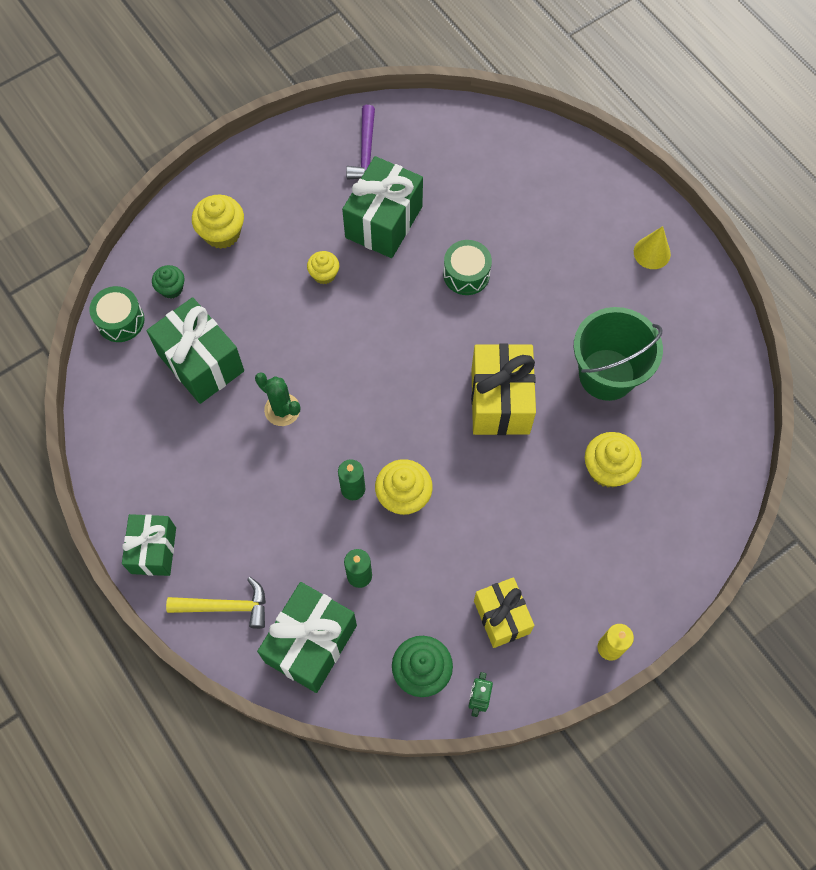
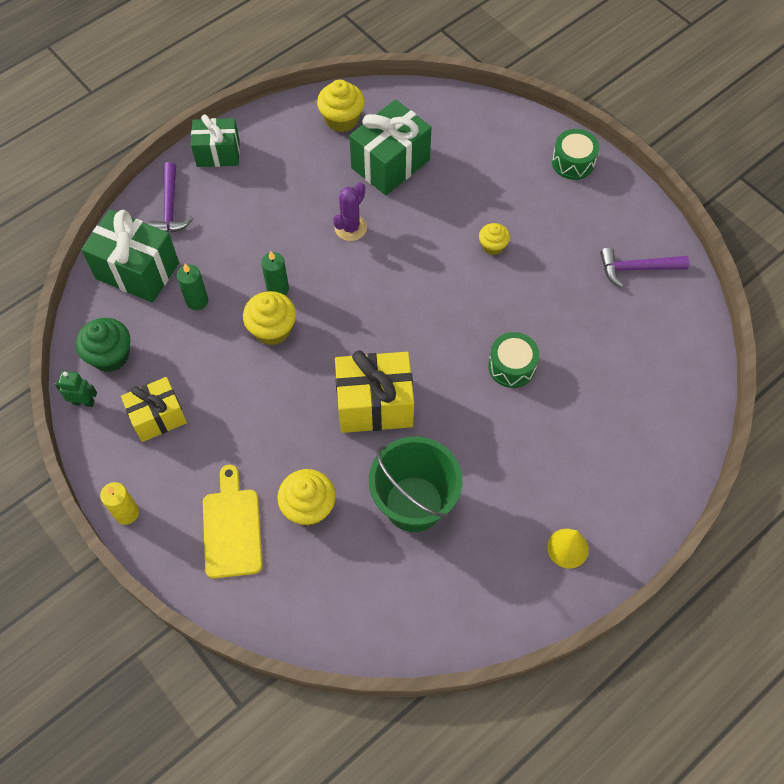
camera: 85 degrees right, 5 degrees down
(120, 320) = (424, 103): green drum -> green drum (573, 162)
(171, 288) = (460, 133): green cupcake -> none
(222, 233) = (523, 163): yellow cupcake -> yellow cupcake (342, 119)
(226, 606) = (170, 208): yellow hammer -> purple hammer
(282, 410) = (350, 228): green cactus -> purple cactus
(383, 222) = (559, 290): green gift -> none
(628, 542) = (232, 528): none -> yellow cutting board

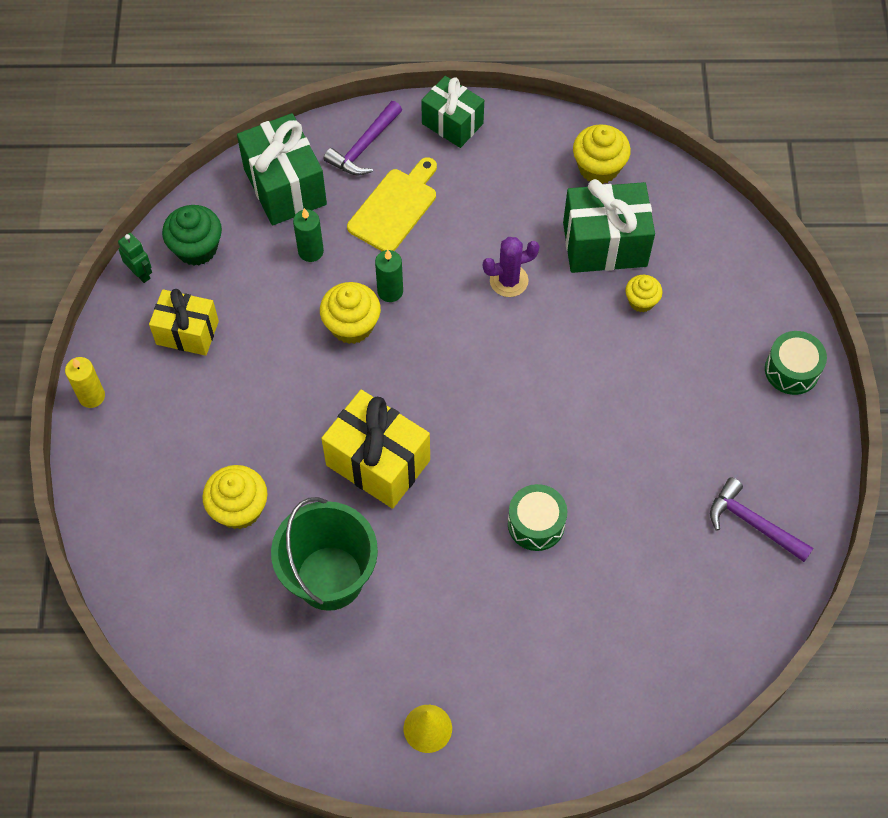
camera: 40 degrees right, 0 degrees up
(232, 528) = (161, 476): yellow cutting board -> yellow cutting board (395, 207)
(492, 246) = (628, 396): yellow cupcake -> yellow cupcake (641, 301)

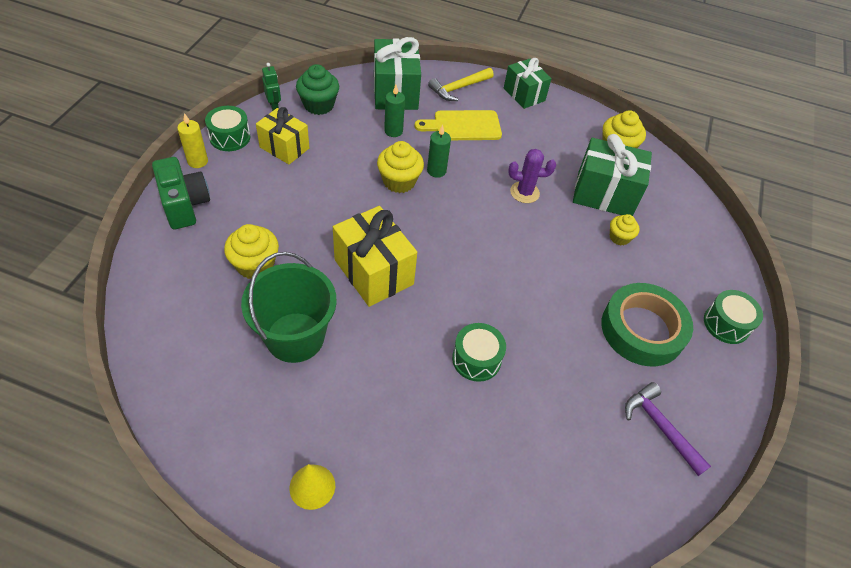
camera: 15 degrees right, 10 degrees down
(111, 344) = (230, 137): none -> green drum
(112, 463) = (185, 205): none -> green camera
(364, 147) = (458, 88): purple hammer -> yellow hammer
(395, 207) = (463, 126): yellow cutting board -> yellow cutting board turned 150 degrees counterclockwise
(702, 414) = (642, 329): none -> green tape

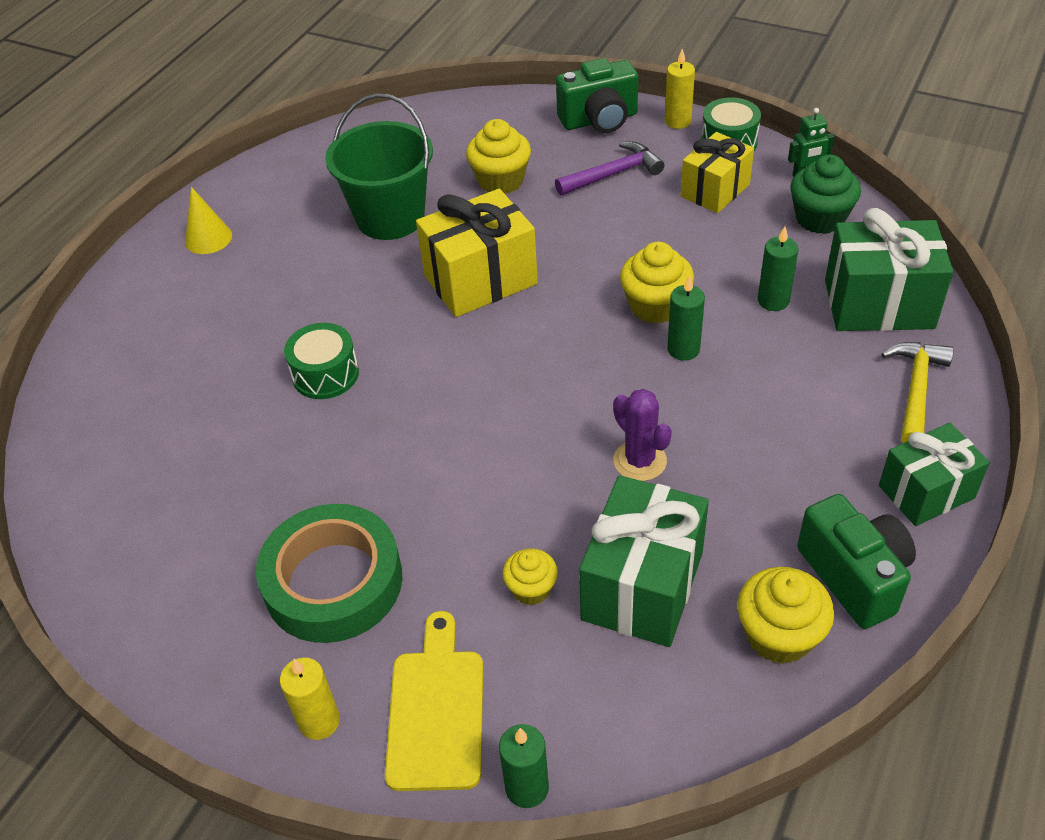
camera: 105 degrees right, 5 degrees down
(458, 88) = (915, 389): yellow hammer -> yellow hammer turned 45 degrees clockwise
(463, 126) = (804, 390): yellow cutting board -> yellow cutting board (436, 711)
(524, 192) = (640, 461): purple cactus -> purple cactus turned 45 degrees counterclockwise
(578, 122) = (854, 576): none -> green camera
(660, 427) = (169, 567): purple hammer -> purple hammer (613, 174)
(723, 237) = (527, 788): none -> green candle
(726, 324) = (319, 721): green drum -> yellow candle

